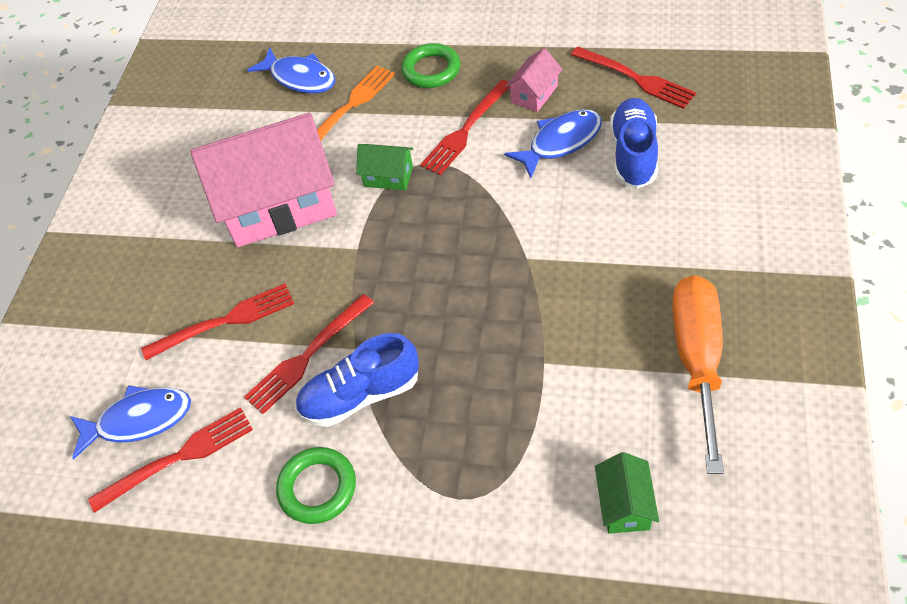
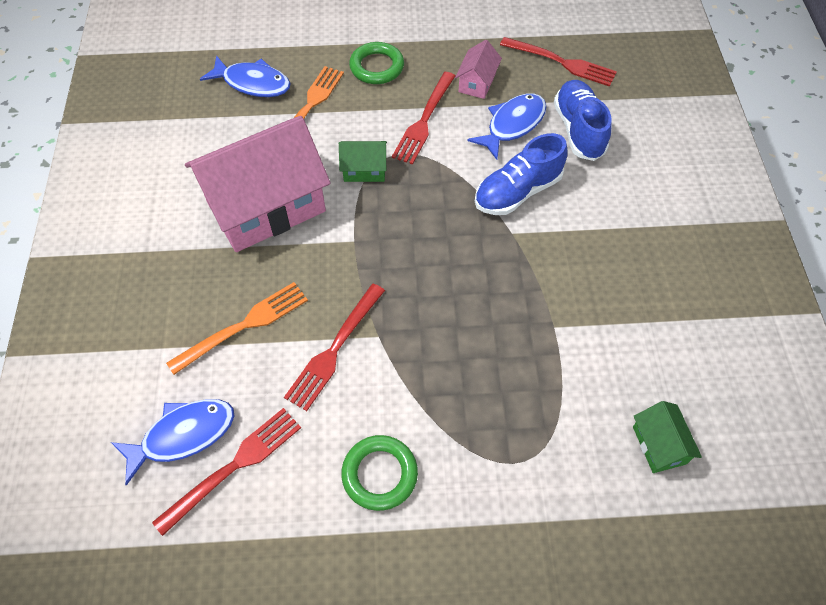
camera: 20 degrees left, 5 degrees up
(225, 321) = (243, 326): red fork -> orange fork
(361, 395) = (396, 379): blue shoe -> blue shoe (517, 192)
(697, 360) = (683, 307): orange screwdriver -> none

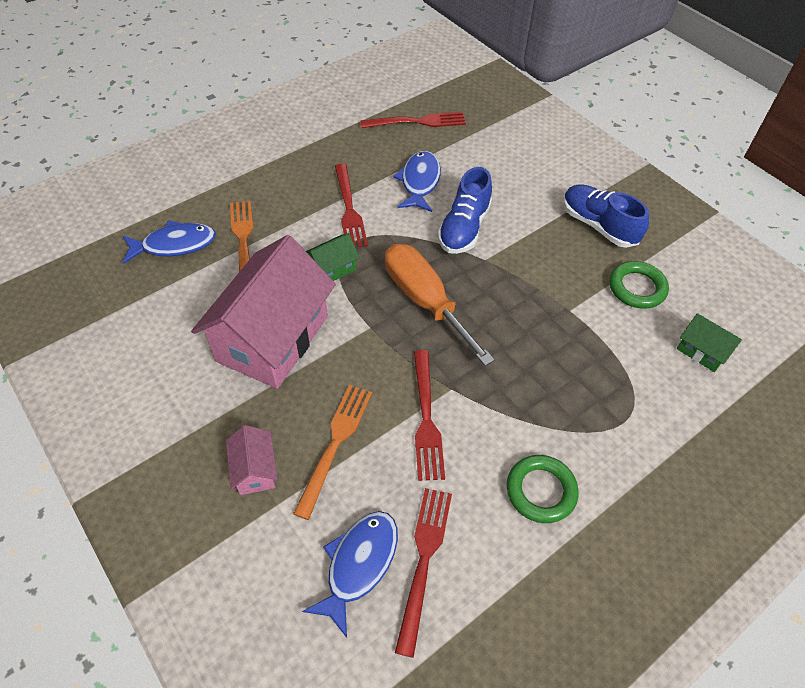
camera: 35 degrees left, 5 degrees down
(377, 67) = (275, 185): green ring -> green ring (637, 288)
(421, 243) = (425, 301): none -> orange screwdriver
(477, 83) = (366, 163): pink house -> pink house (255, 470)
(578, 130) = (470, 164): blue shoe -> blue shoe (598, 226)

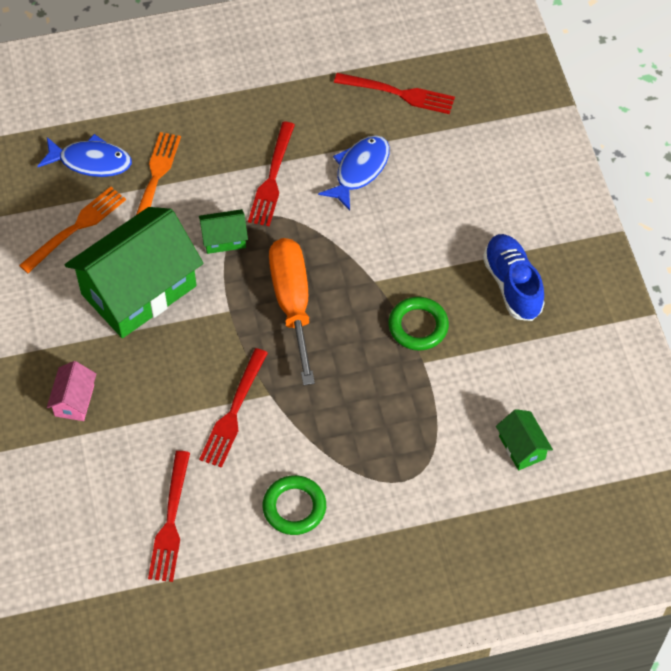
camera: 25 degrees right, 5 degrees up
(273, 338) = (139, 290): pink house -> green house
(335, 444) = (147, 404): orange fork -> orange fork (76, 228)
(358, 564) = (120, 504): blue fish -> none
(423, 560) = (171, 521): red fork -> red fork turned 150 degrees clockwise
(464, 228) = (374, 239): blue shoe -> none
(637, 288) = (504, 364): green ring -> green ring (418, 326)

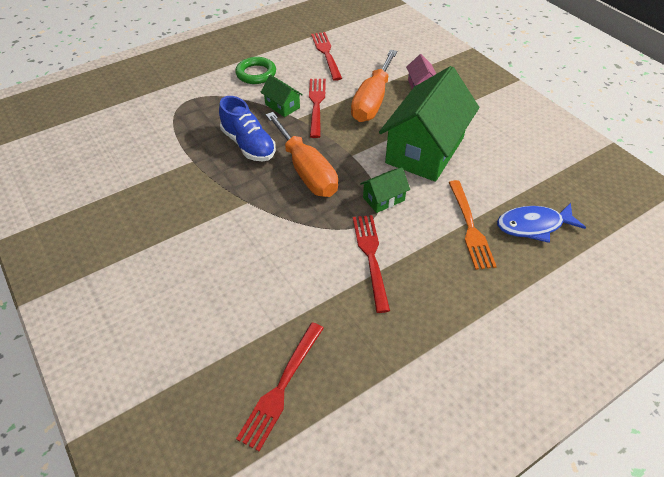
camera: 160 degrees right, 10 degrees down
(76, 228) = (502, 175): orange fork -> none
(156, 394) = (372, 101): none -> orange screwdriver
(359, 170) = (293, 288): blue fish -> none
(398, 93) = (282, 387): red fork -> red fork turned 60 degrees counterclockwise
(418, 326) = (202, 181): green ring -> none
(512, 285) = (126, 230): blue shoe -> blue shoe (248, 145)
(522, 447) = (110, 132): green house -> green house (282, 106)

